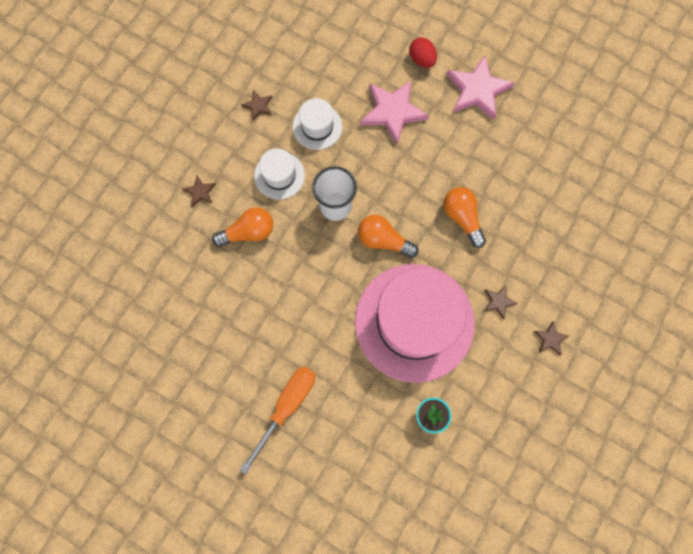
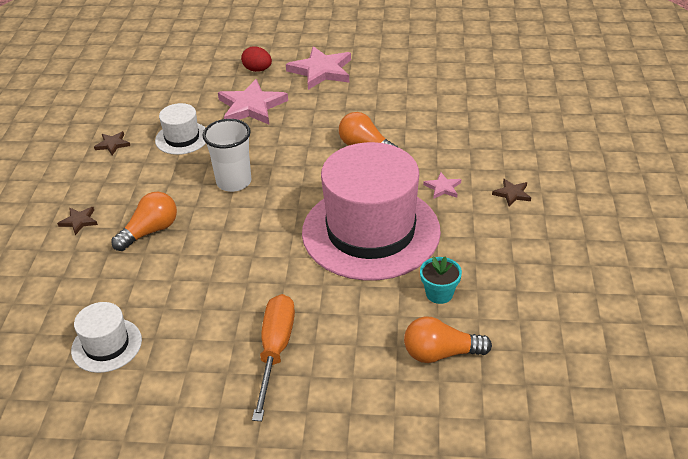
camera: 25 degrees left, 35 degrees down
(279, 175) = (161, 181): white hat -> white hat (106, 345)
(383, 240) = (298, 187): orange light bulb -> orange light bulb (441, 353)
(498, 302) = (443, 187): brown star -> pink star

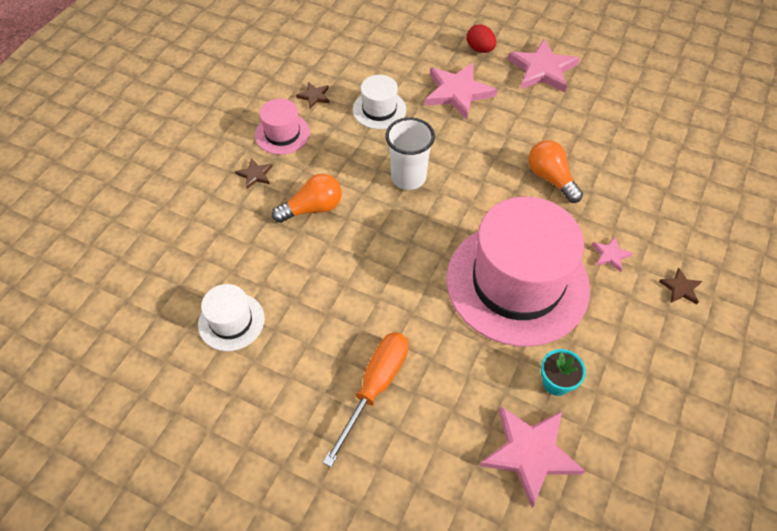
camera: 20 degrees right, 15 degrees up
(93, 182) = (282, 134): none -> pink hat
(441, 353) = (530, 453): orange light bulb -> pink star

